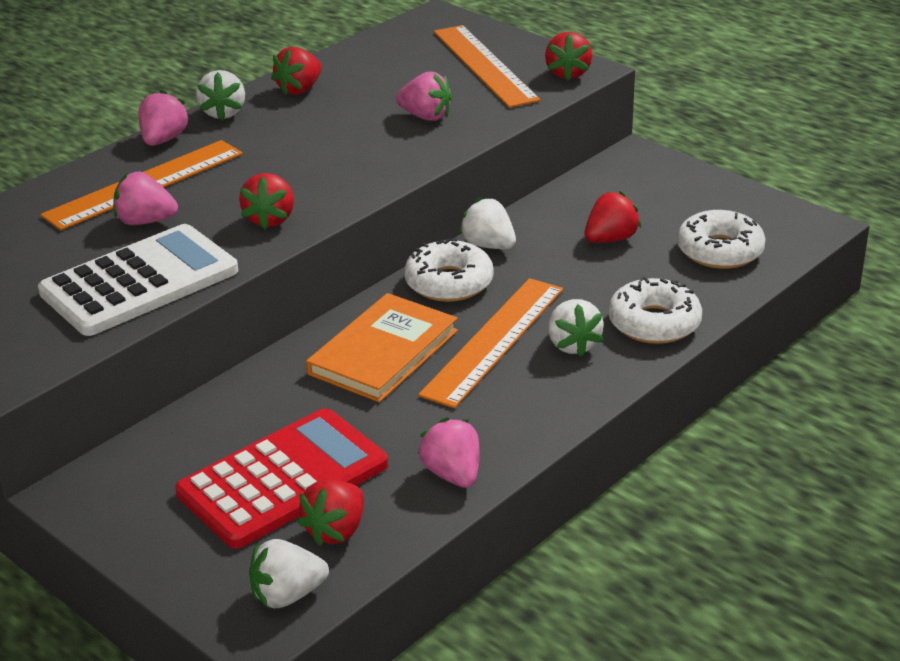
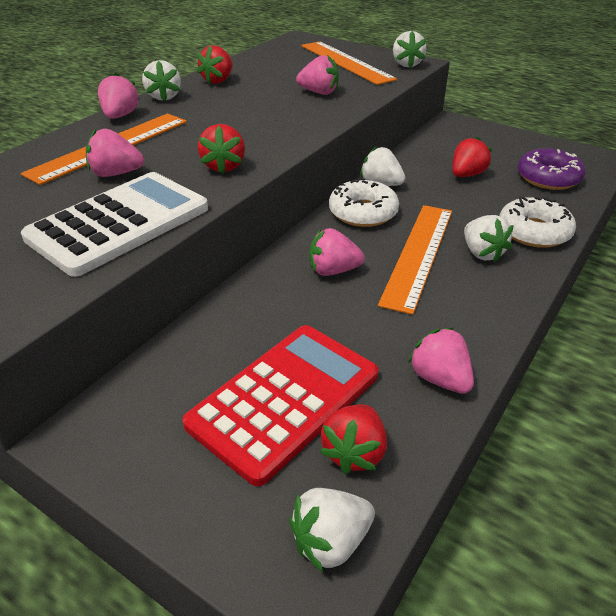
camera: 10 degrees left, 5 degrees up
(383, 352) = (333, 271): orange book -> pink strawberry
(568, 73) = (406, 64): red strawberry -> white strawberry
(720, 251) = (548, 178): white donut -> purple donut

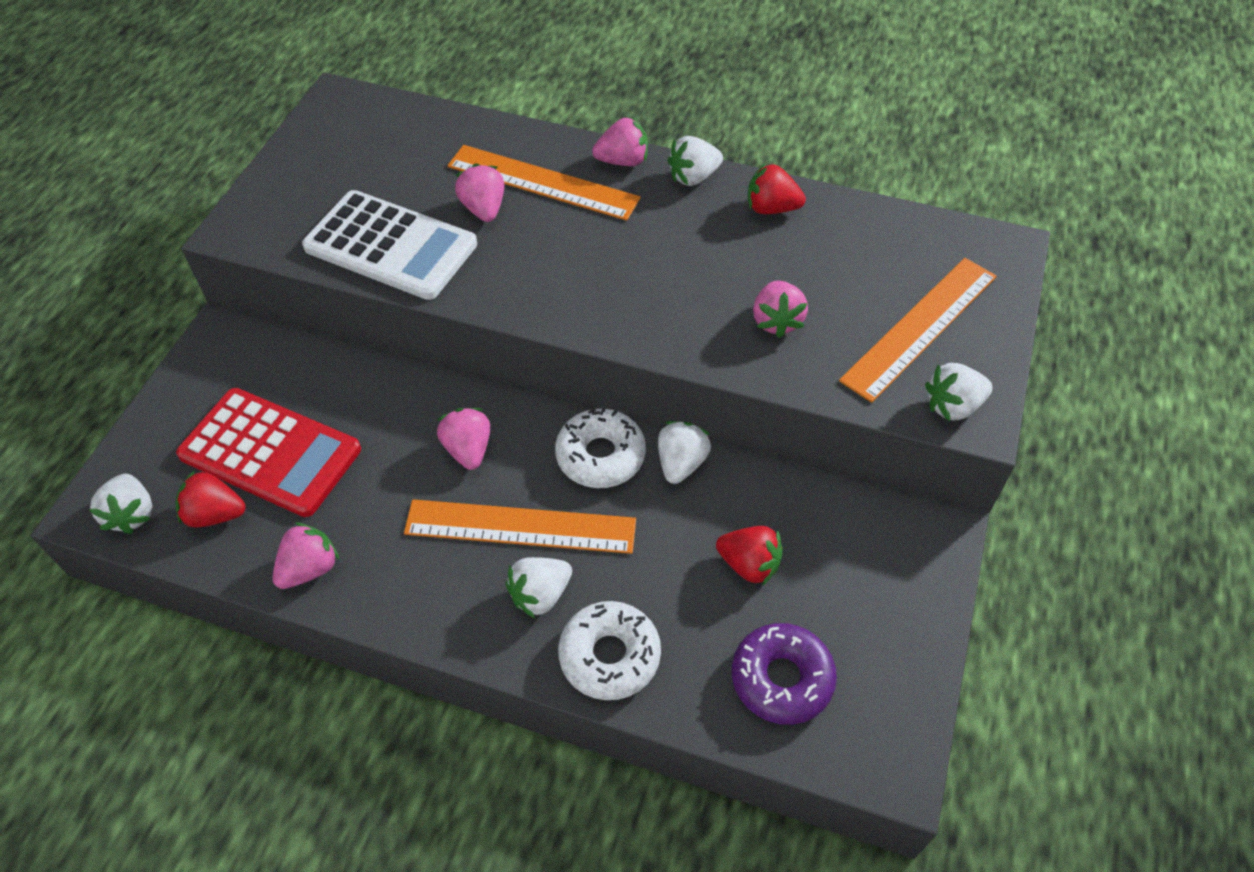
camera: 75 degrees right, 15 degrees up
(223, 166) = (524, 285): red strawberry -> none
(331, 541) = (132, 514): white strawberry -> white strawberry turned 150 degrees counterclockwise

